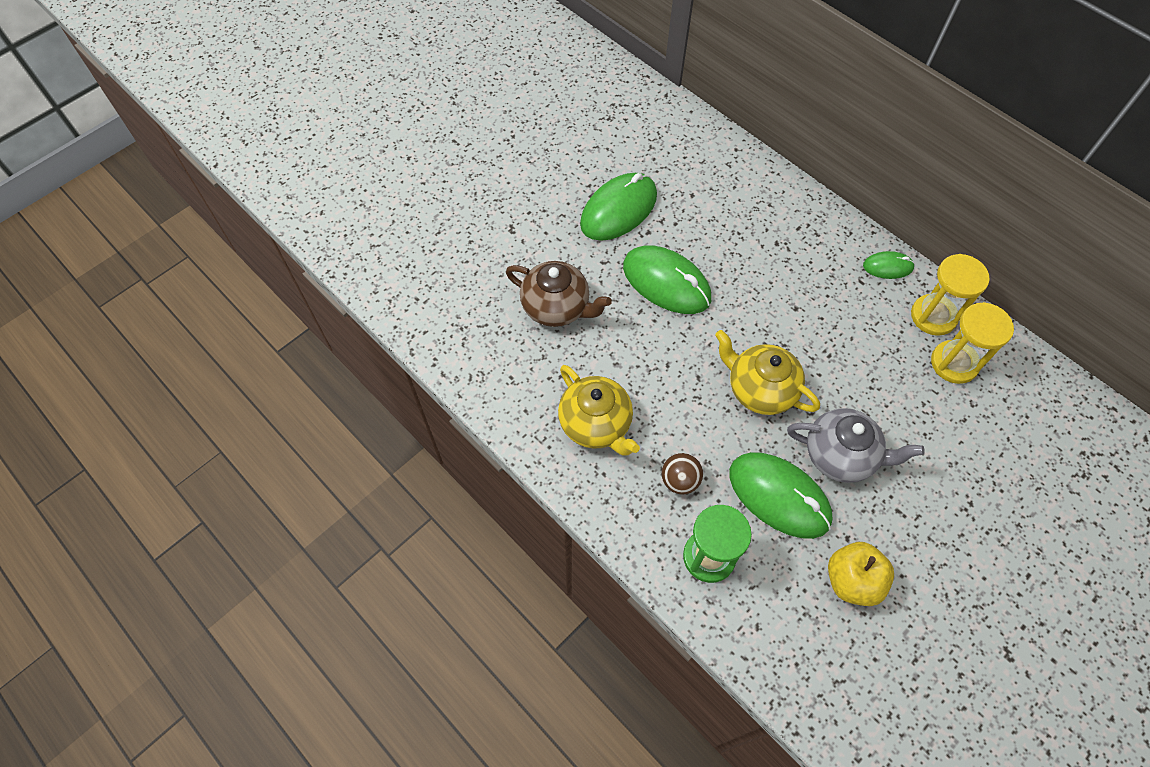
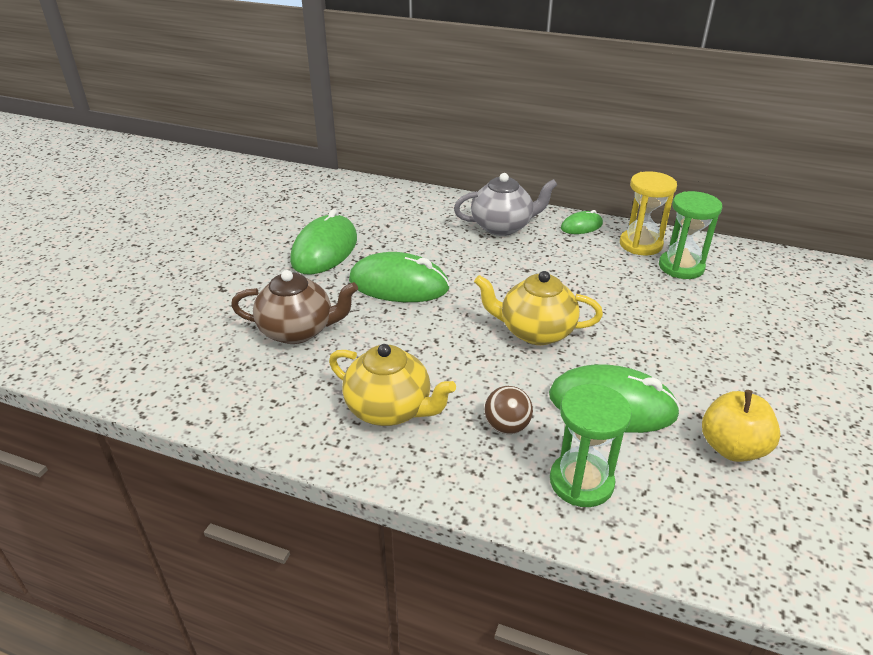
camera: 25 degrees left, 25 degrees down
(841, 455) = (643, 355): grey teapot -> grey teapot (502, 227)
(954, 363) = (681, 267): yellow hourglass -> green hourglass

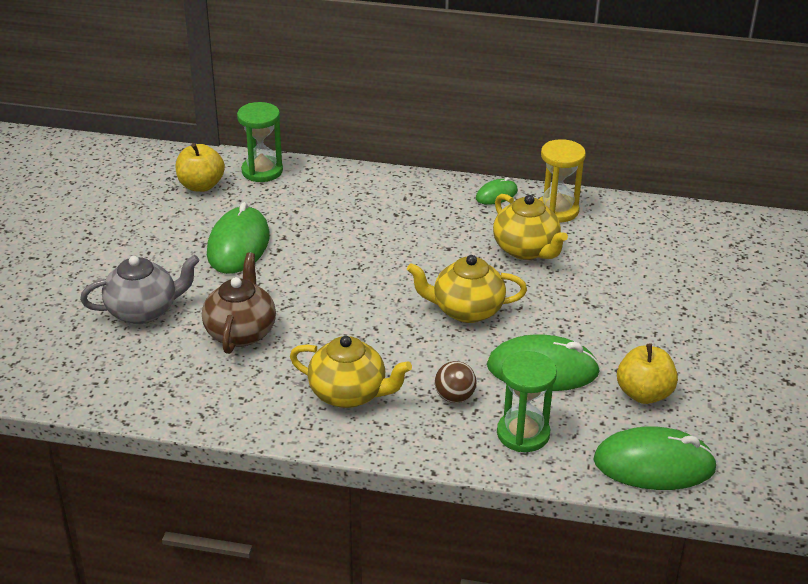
camera: 10 degrees left, 0 degrees up
(298, 331) = (241, 332): brown teapot -> brown teapot turned 75 degrees counterclockwise
(309, 198) = (201, 185): none -> yellow apple
(399, 284) = (325, 275): green mouse -> green mouse (654, 464)
(502, 227) = (416, 202): grey teapot -> grey teapot (144, 311)
(606, 278) = (526, 250): none -> yellow teapot
(681, 267) = (597, 232): green hourglass -> green hourglass (262, 171)

